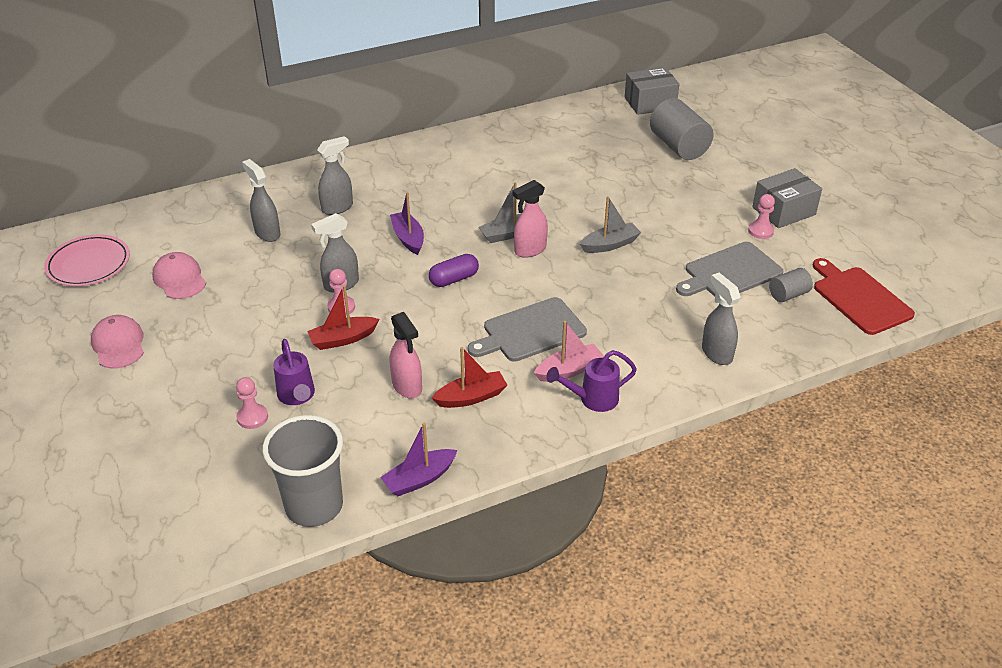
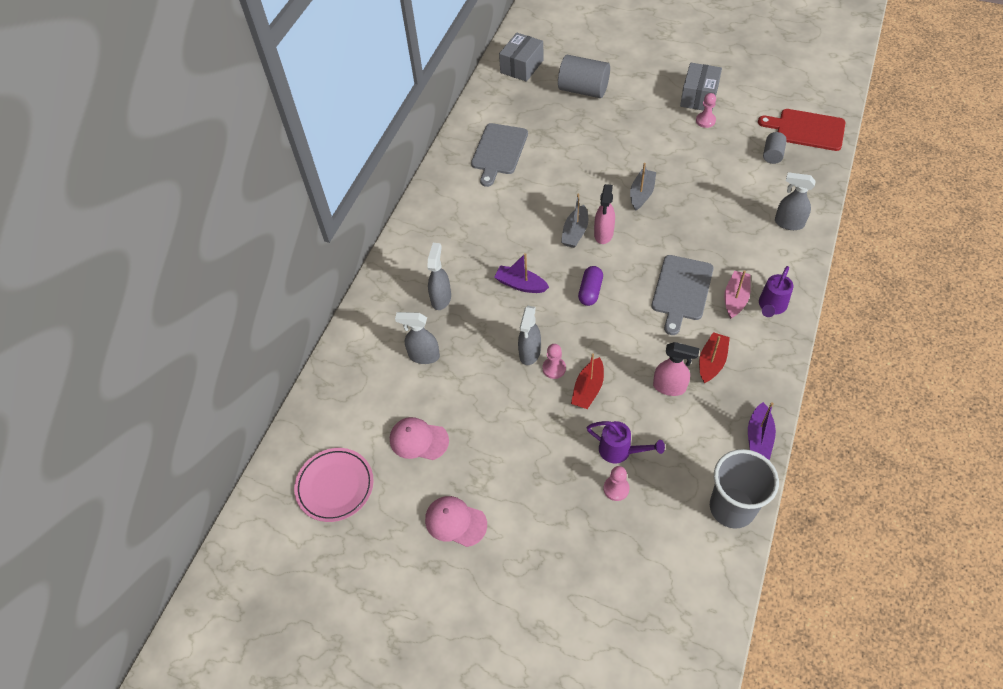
camera: 40 degrees left, 15 degrees up
(730, 272) = (727, 162): grey cutting board -> grey cutting board (499, 151)

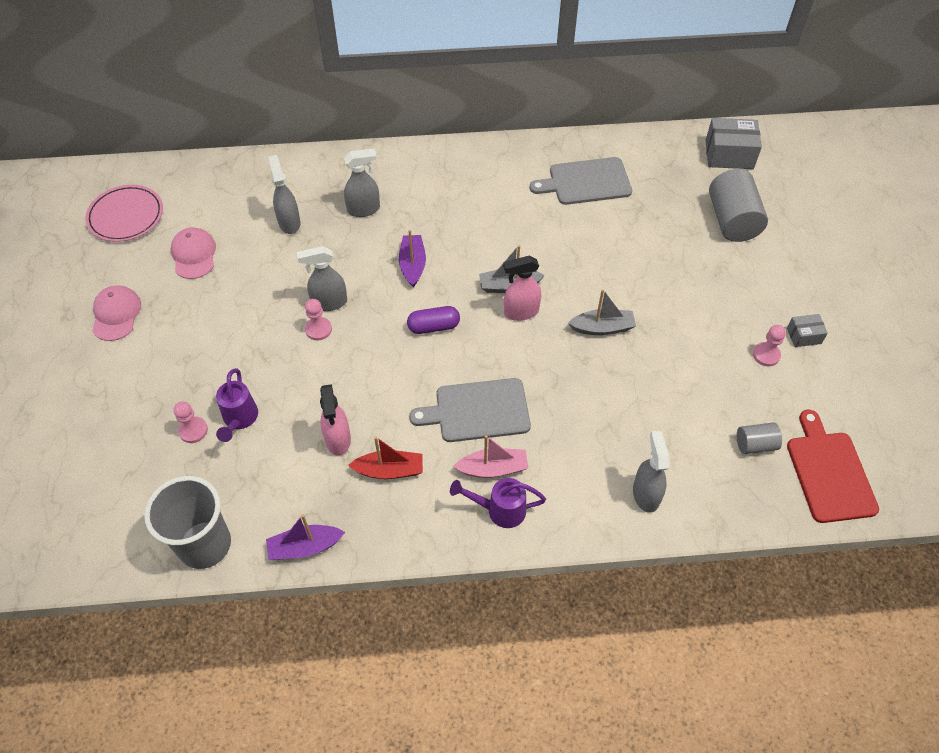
camera: 60 degrees right, 0 degrees up
(588, 389) = (305, 367): red boat -> none
(699, 97) = (804, 336): grey box -> grey box, size x0.54

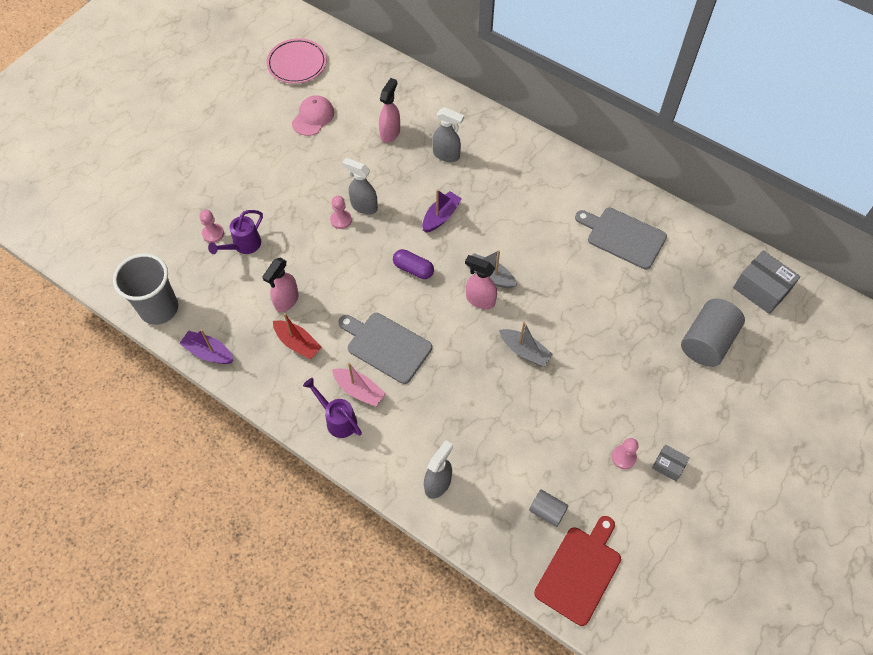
camera: 40 degrees right, 5 degrees up
(116, 314) = (236, 127): pink cap -> none
(289, 222) = (390, 133): grey spray bottle -> pink spray bottle

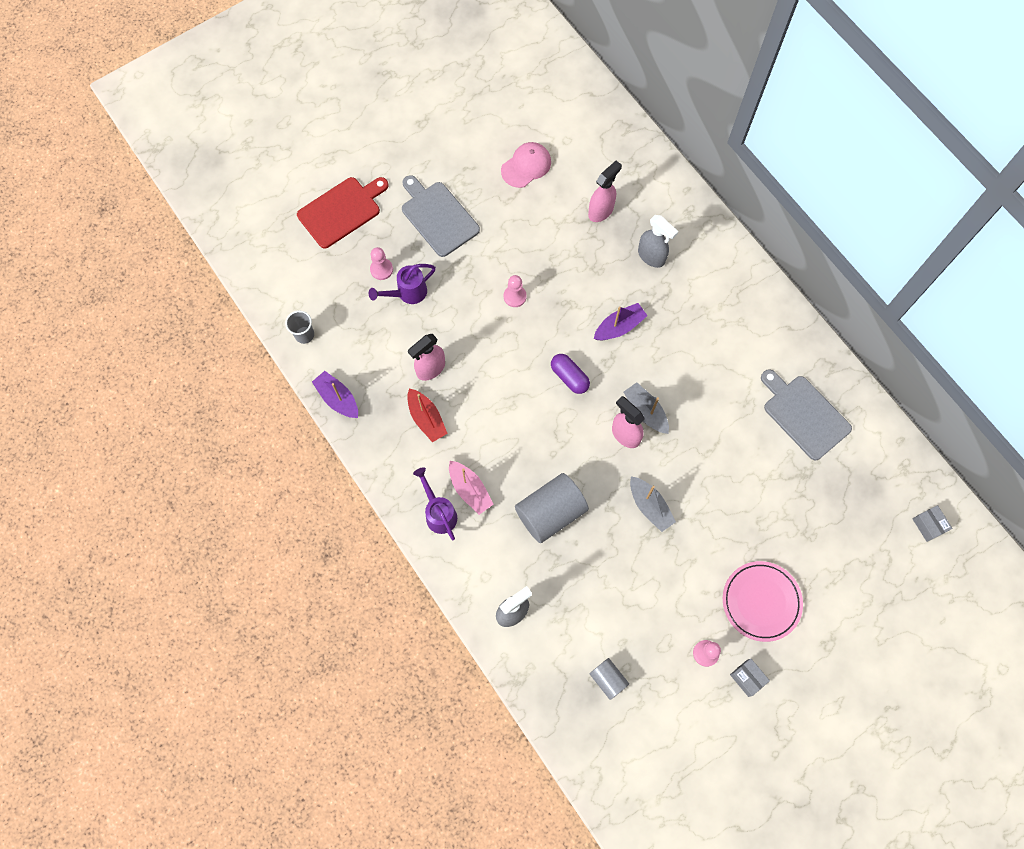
camera: 20 degrees right, 10 degrees up
(159, 308) = (304, 335): grey cup -> grey cup, size x0.48
(297, 64) = (530, 95): pink plate -> pink plate (761, 601)
(363, 206) = (543, 288): grey spray bottle -> none
(386, 346) = (512, 452): grey cutting board -> grey cutting board (438, 217)
(579, 571) = (616, 750): red cutting board -> red cutting board (341, 211)
(707, 342) = (844, 562): grey cylinder -> grey cylinder (550, 513)
(761, 289) = (928, 525): grey box -> grey box, size x0.54

